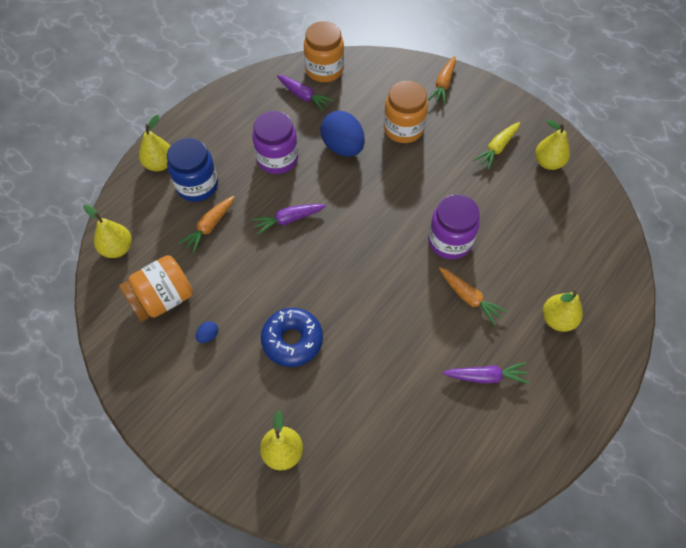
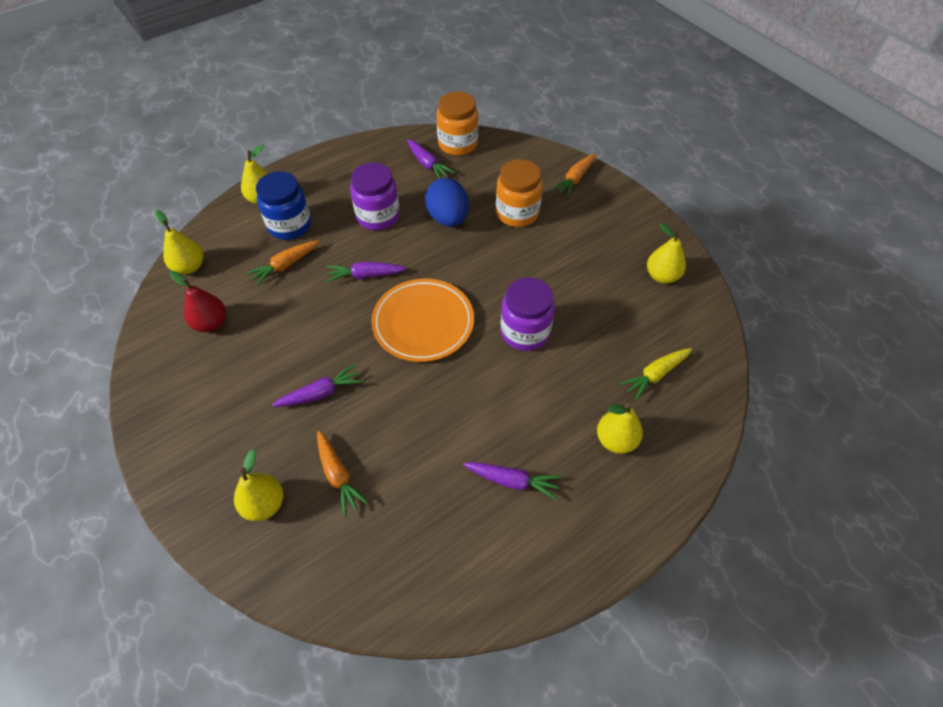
camera: 15 degrees right, 5 degrees down
(162, 299) = (211, 323): orange jar -> red pear
(208, 336) = (239, 368): blue egg -> none
(292, 340) = (321, 393): blue donut -> purple carrot
(358, 253) = (423, 322): none -> orange plate
(469, 298) = (524, 394): orange carrot -> orange carrot (338, 476)
(497, 148) = (610, 251): yellow carrot -> yellow carrot (655, 375)

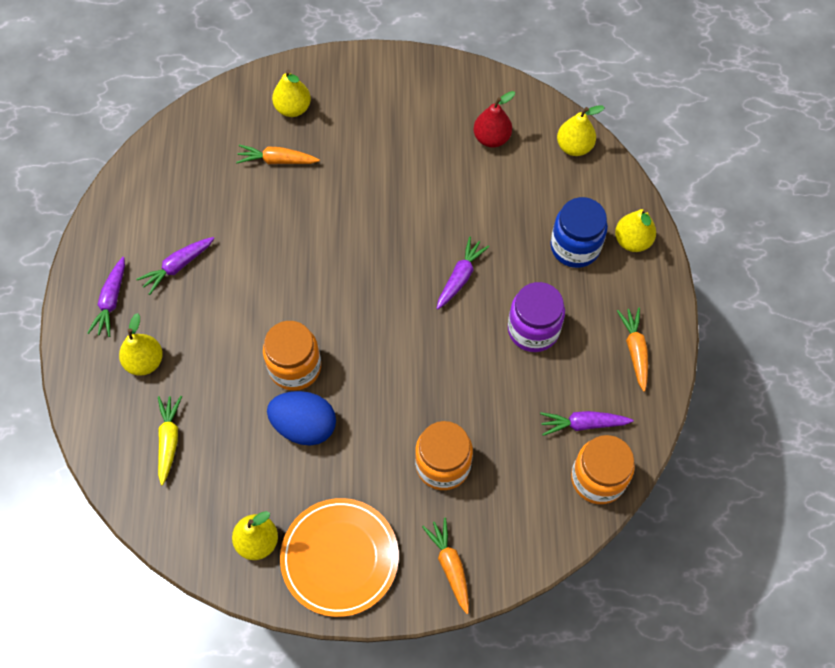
camera: 125 degrees right, 10 degrees up
(285, 265) = (521, 219): orange carrot -> orange carrot (635, 350)
(321, 393) = (357, 183): purple carrot -> purple carrot (111, 301)
(423, 322) = (369, 293): orange plate -> orange plate (340, 558)
(448, 218) = (484, 392): blue egg -> blue egg (304, 426)
(525, 332) = (295, 367): purple jar -> orange jar

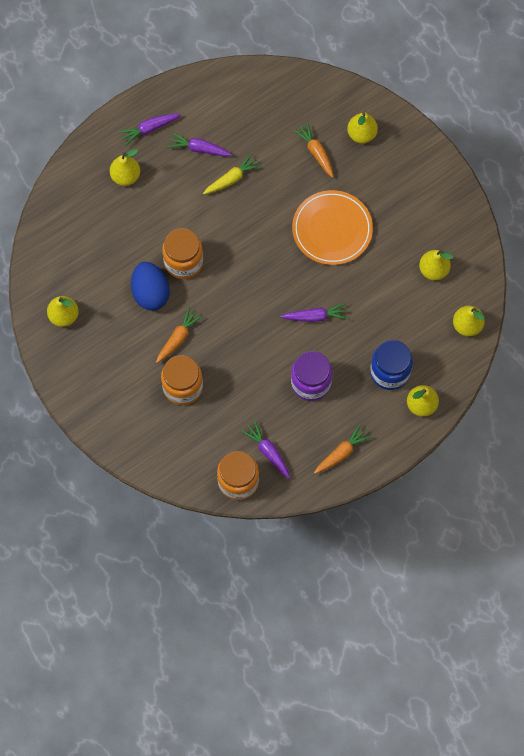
camera: 55 degrees right, 5 degrees up
(169, 440) = (88, 225): yellow carrot -> yellow carrot (232, 179)
(340, 558) = (86, 367): orange plate -> orange plate (332, 229)
(450, 565) = (124, 430): orange carrot -> orange carrot (178, 338)
(491, 138) = (433, 270): red pear -> yellow pear

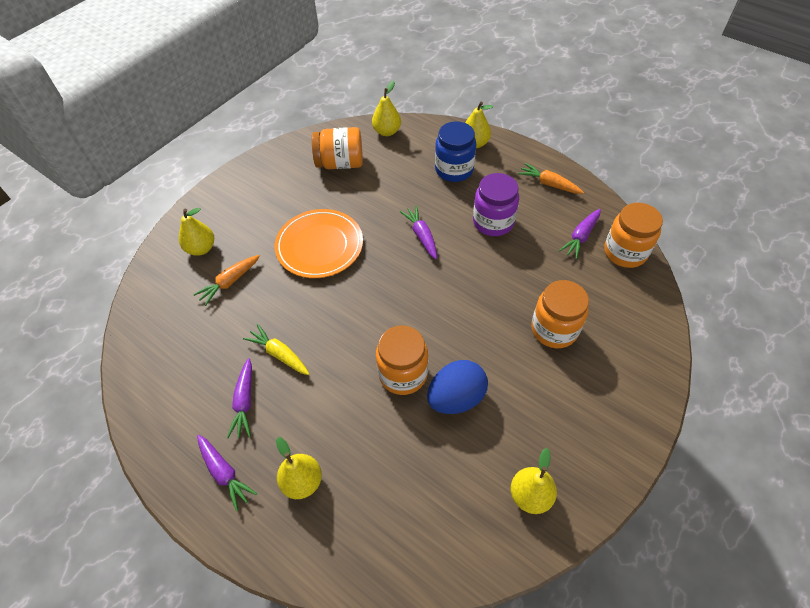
camera: 105 degrees left, 15 degrees down
(178, 338) = (499, 351): orange carrot -> none
(433, 270) = (340, 163): yellow pear -> orange jar

